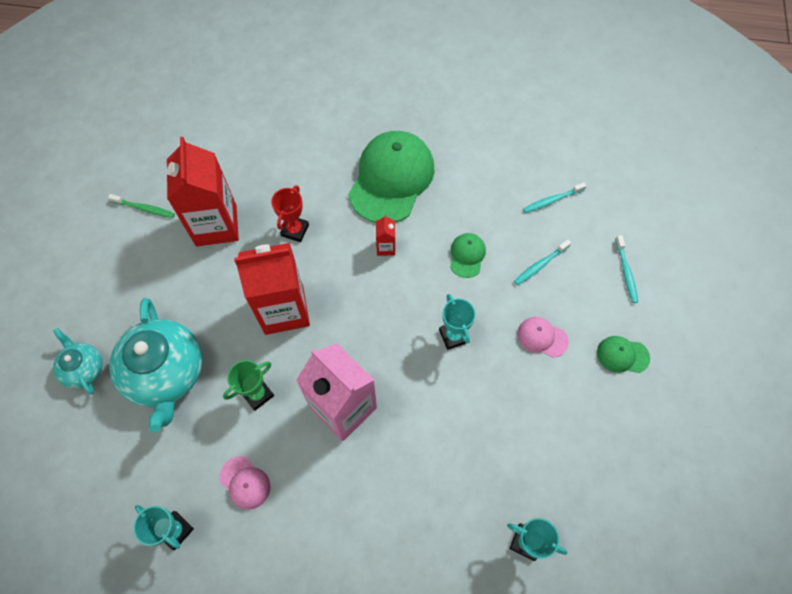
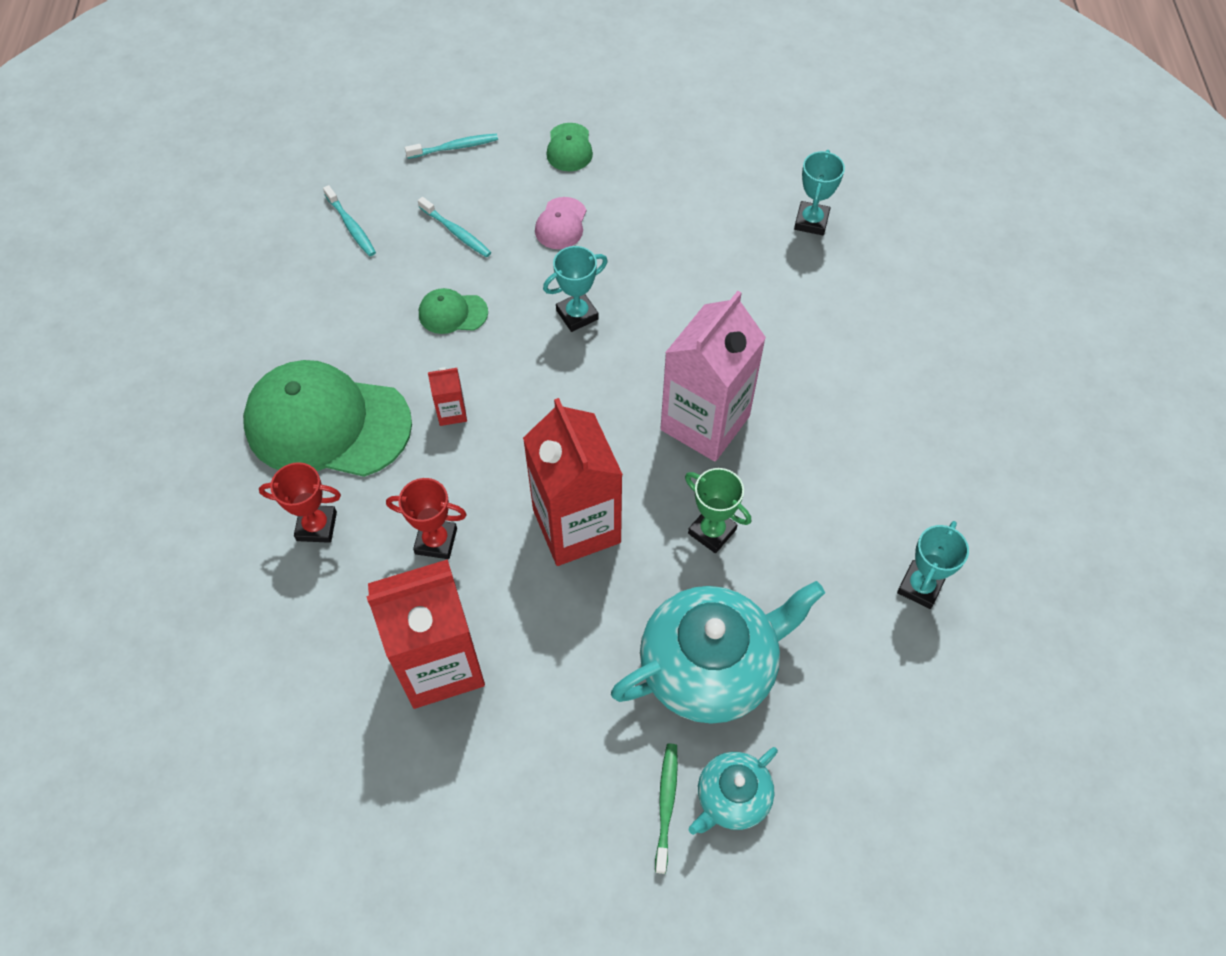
camera: 100 degrees left, 5 degrees down
(144, 209) = (418, 799): green toothbrush -> green toothbrush (666, 804)
(245, 482) = (834, 517): pink cap -> none
(321, 170) = (316, 526): none -> red trophy

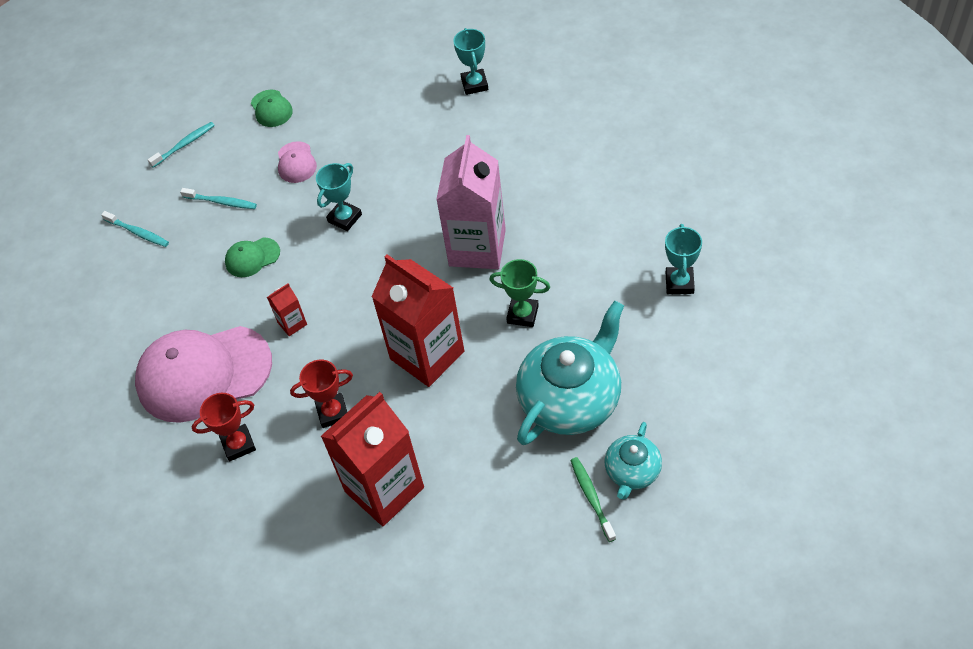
camera: 20 degrees left, 5 degrees down
(327, 423) = (203, 373): green cap -> pink cap

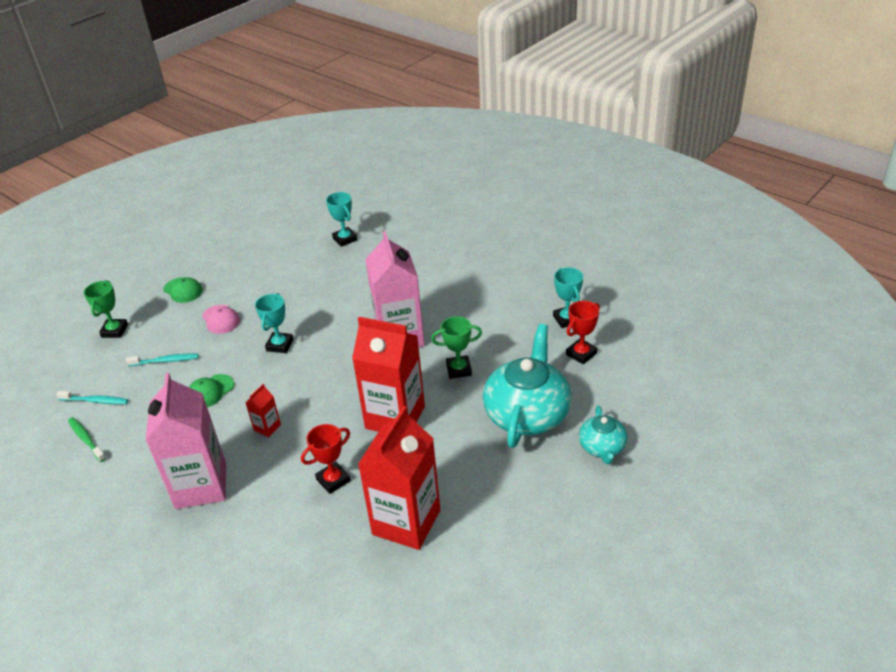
camera: 25 degrees left, 15 degrees down
(184, 145) = (114, 331): turquoise toothbrush -> green trophy
(203, 373) = (201, 486): pink cap -> pink carton
(238, 444) = (257, 529): red trophy -> red trophy (581, 354)
(591, 498) = (581, 475): green toothbrush -> green toothbrush (86, 439)

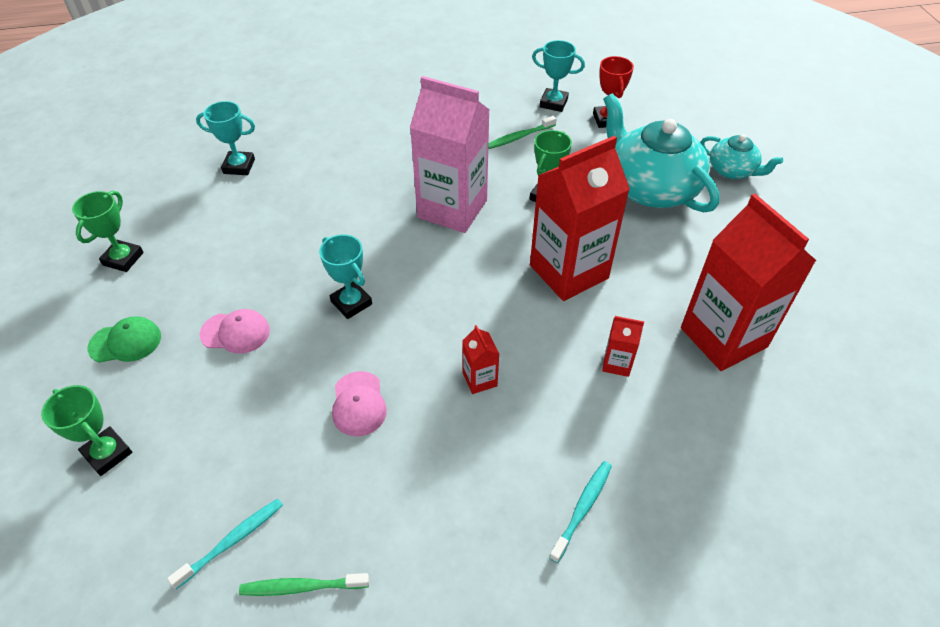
camera: 55 degrees left, 10 degrees up
(165, 361) = (245, 423): turquoise toothbrush -> turquoise toothbrush (582, 509)
(201, 486) = (518, 489): pink carton -> none
(210, 391) = (358, 404): green cap -> pink cap
(236, 251) = (123, 259): none -> green trophy
(333, 480) = (617, 363): red trophy -> red carton
(507, 325) = (519, 137): none -> green toothbrush

